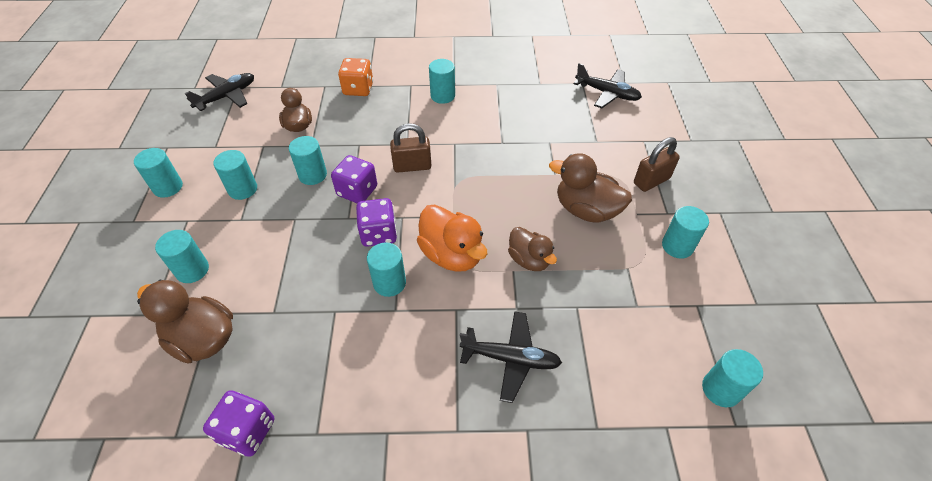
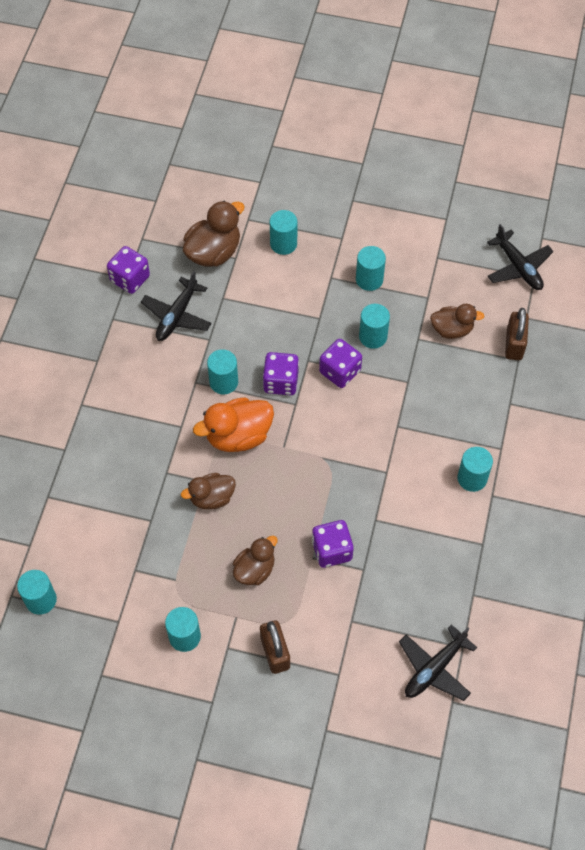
camera: 105 degrees right, 10 degrees up
(168, 187) = (388, 222): turquoise cylinder -> none
(358, 89) = (505, 393): orange dice -> none
(412, 166) = (361, 425): brown padlock -> brown padlock (514, 344)
(511, 358) = (122, 455): black plane -> black plane (177, 316)
(542, 163) = (332, 550): none -> purple dice
(586, 210) = (255, 570): brown duck -> brown duck, size x0.66

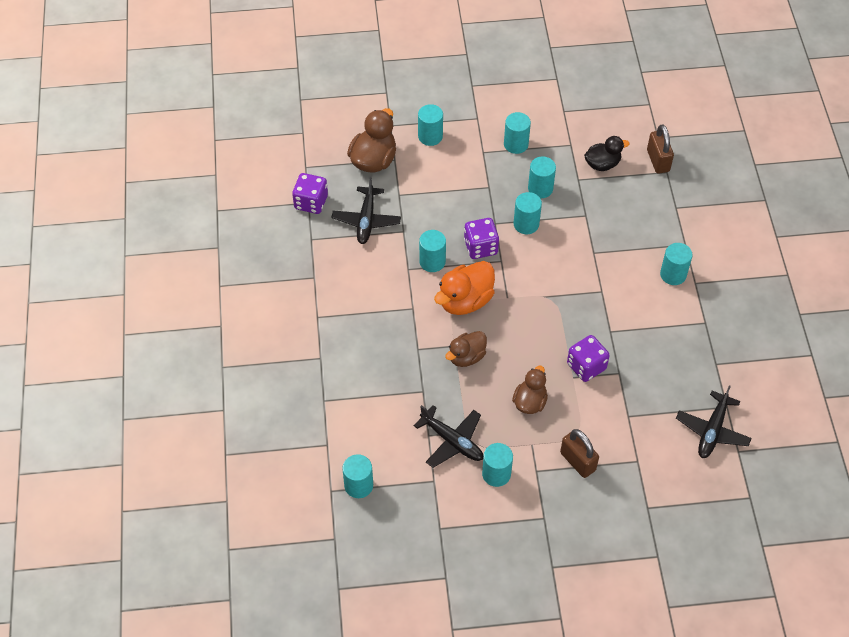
camera: 20 degrees left, 5 degrees down
(340, 371) = (526, 224): purple dice -> turquoise cylinder
(452, 329) = (602, 164): brown duck -> black duck
(518, 267) = (633, 100): black plane -> black plane (452, 441)

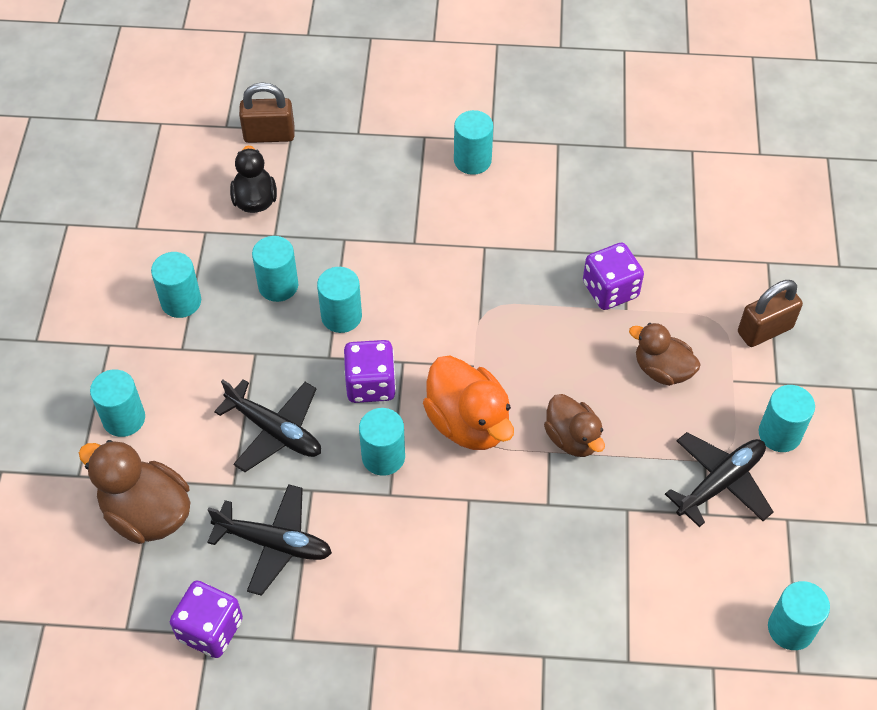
camera: 80 degrees left, 0 degrees up
(712, 431) = (727, 173): black plane -> black plane (275, 431)

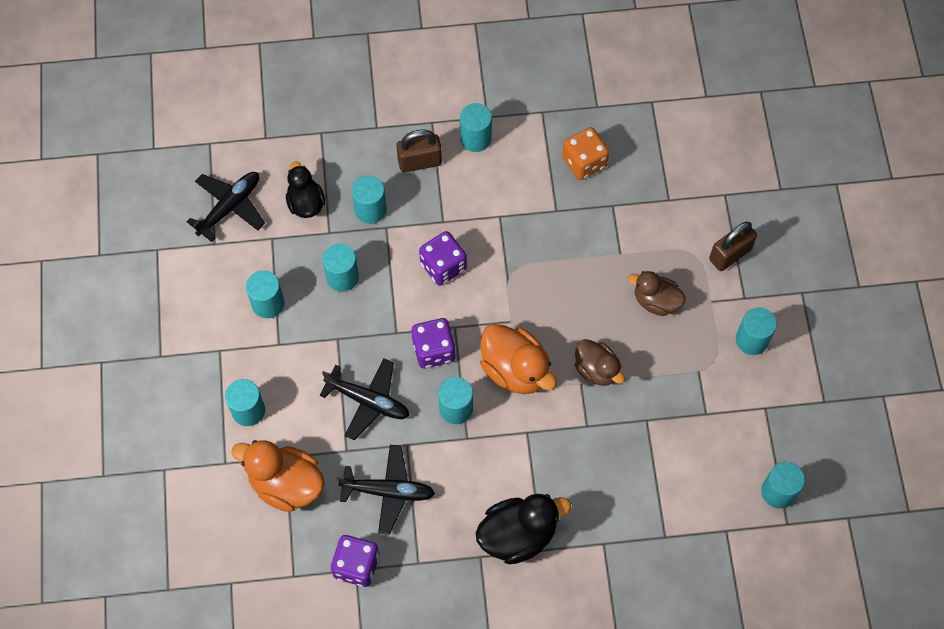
camera: 10 degrees left, 10 degrees up
(147, 513) = (286, 484): brown duck -> orange duck
(269, 135) = (303, 140): brown padlock -> brown padlock (419, 162)
(341, 316) = (398, 296): turquoise cylinder -> turquoise cylinder (370, 210)
(431, 626) = (518, 535): none -> black duck
(598, 203) = (584, 162): none -> orange dice
(610, 290) = (605, 239): purple dice -> purple dice (443, 266)
(720, 482) = (712, 387): black plane -> black plane (230, 207)

